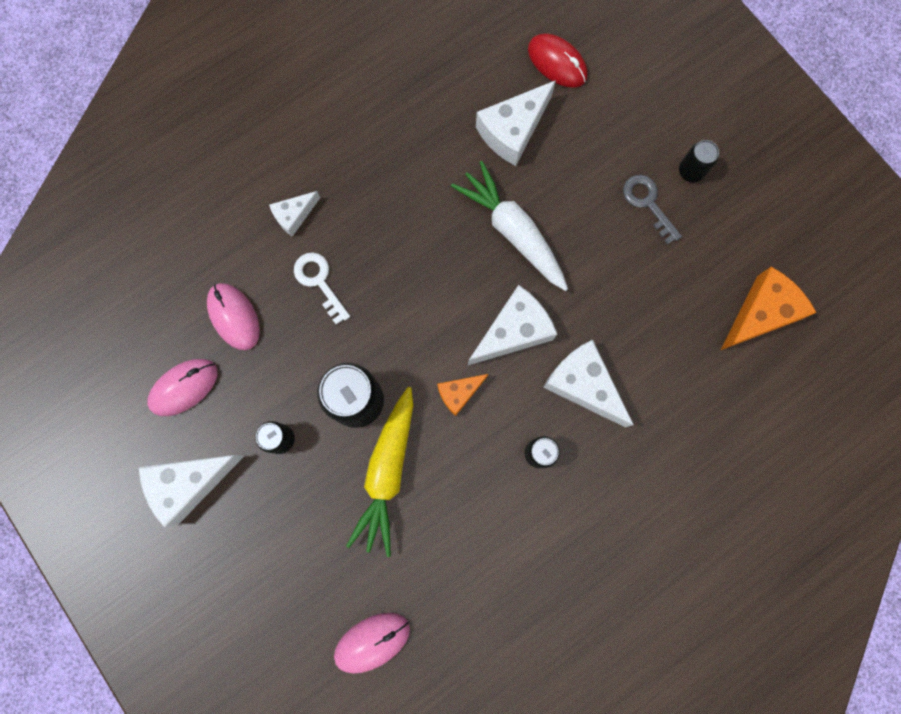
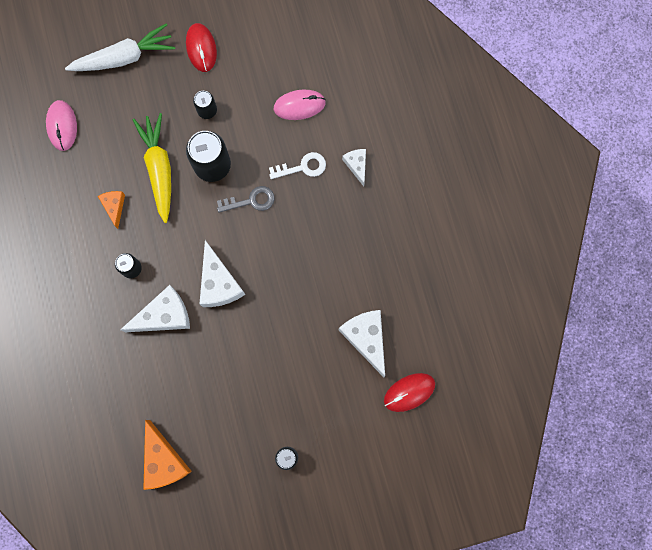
camera: 110 degrees right, 0 degrees up
(184, 387) = (264, 62): pink mouse -> none
(189, 483) = (201, 48): white cheese -> red mouse
(387, 472) = (159, 169): yellow carrot -> yellow carrot turned 45 degrees clockwise
(459, 393) = (191, 232): orange cheese -> orange cheese (114, 207)
(513, 231) = (290, 309): white carrot -> white carrot (124, 57)
(647, 203) = (275, 414): grey key -> grey key (251, 200)

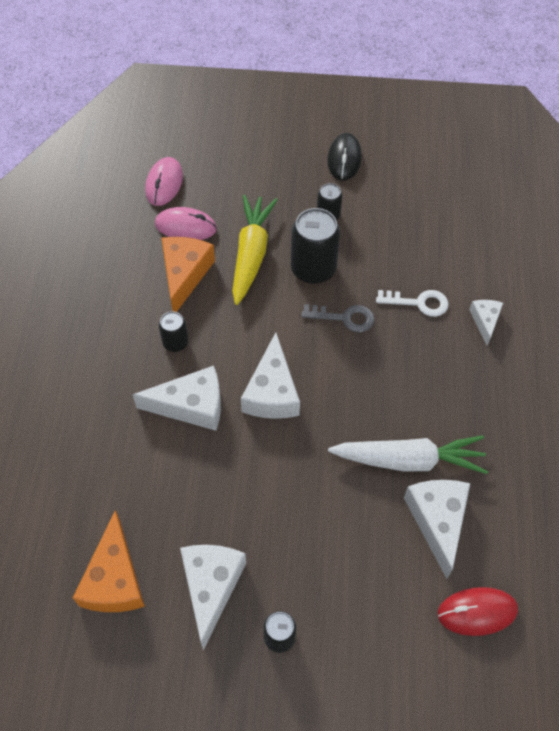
camera: 20 degrees right, 20 degrees down
(114, 207) = (184, 275): orange cheese -> orange cheese, size x1.76
(124, 57) = (258, 144): white carrot -> white carrot (409, 460)
(201, 48) = (344, 159): red mouse -> black mouse
(230, 441) = (211, 587): none -> white cheese
(299, 105) = (435, 242): pink mouse -> pink mouse (186, 227)

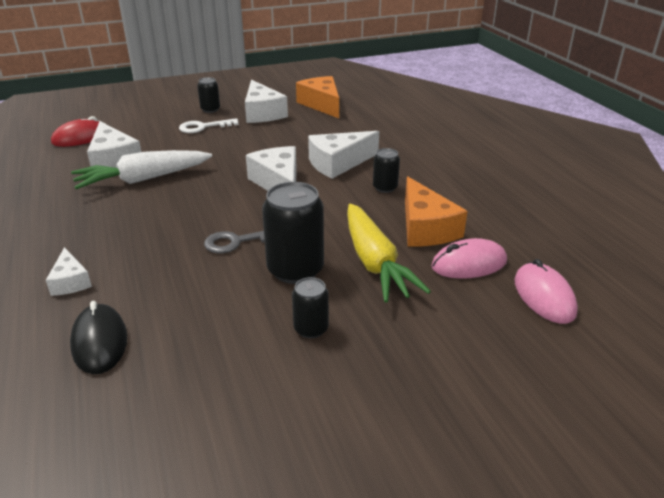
camera: 155 degrees right, 25 degrees down
(344, 159) = (334, 420): black mouse -> black mouse (100, 342)
(419, 303) = (156, 275): white key -> white key (203, 127)

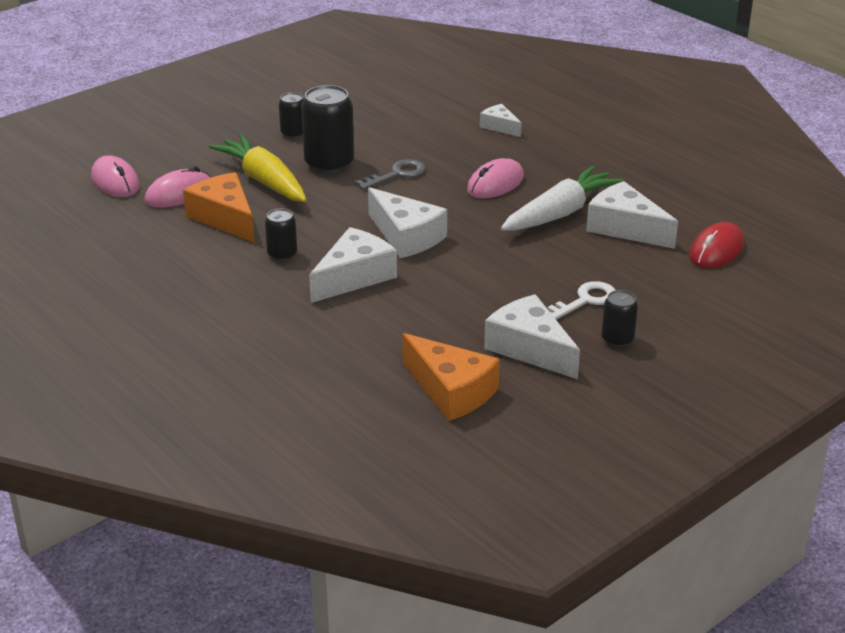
camera: 160 degrees right, 0 degrees up
(100, 342) = (432, 104): black mouse -> none
(160, 214) = (495, 184): none -> pink mouse

